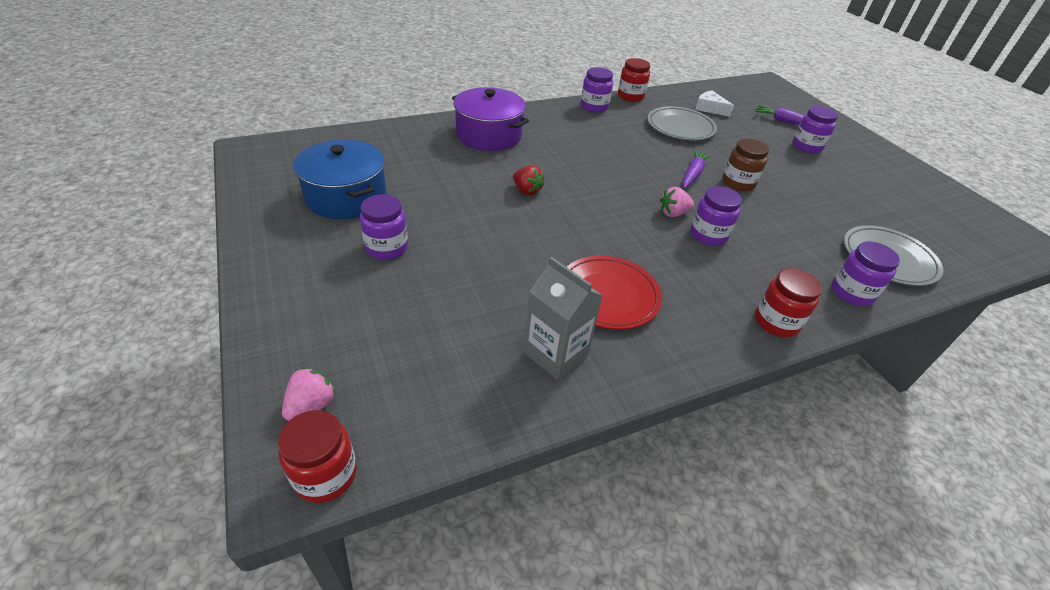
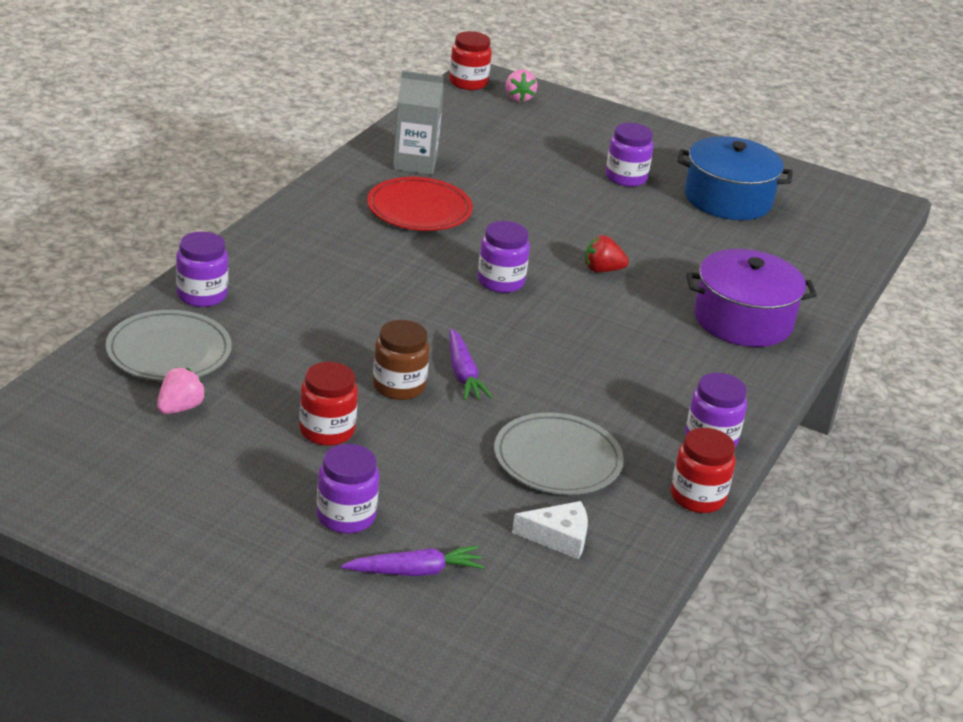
camera: 140 degrees right, 10 degrees down
(673, 213) = (436, 308): pink strawberry -> pink strawberry (180, 408)
(708, 235) = (380, 298): purple jar -> purple jar (500, 282)
(776, 322) = (264, 242): red jar -> red jar (327, 431)

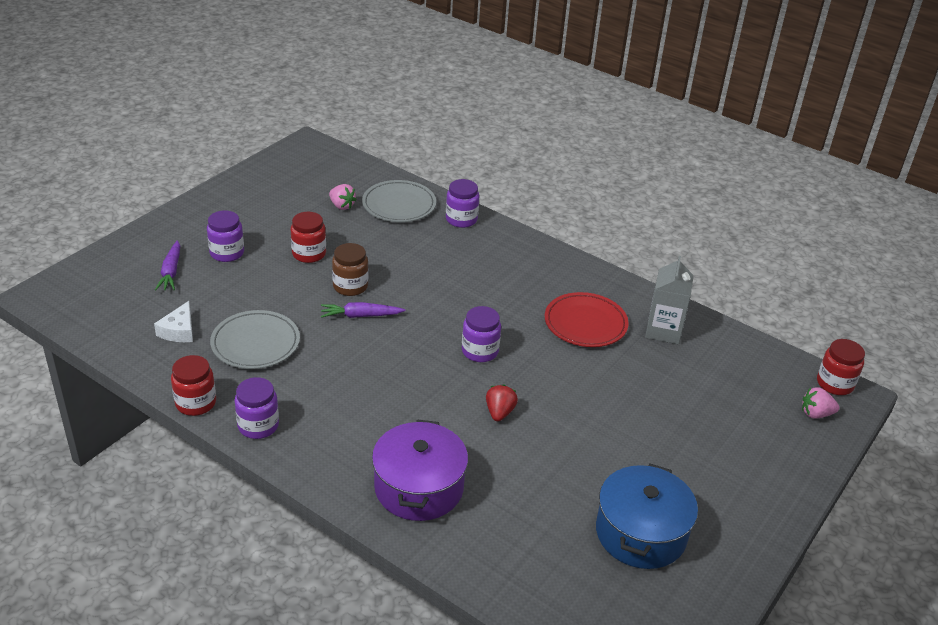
camera: 100 degrees right, 5 degrees up
(626, 178) = (668, 461): purple jar -> none

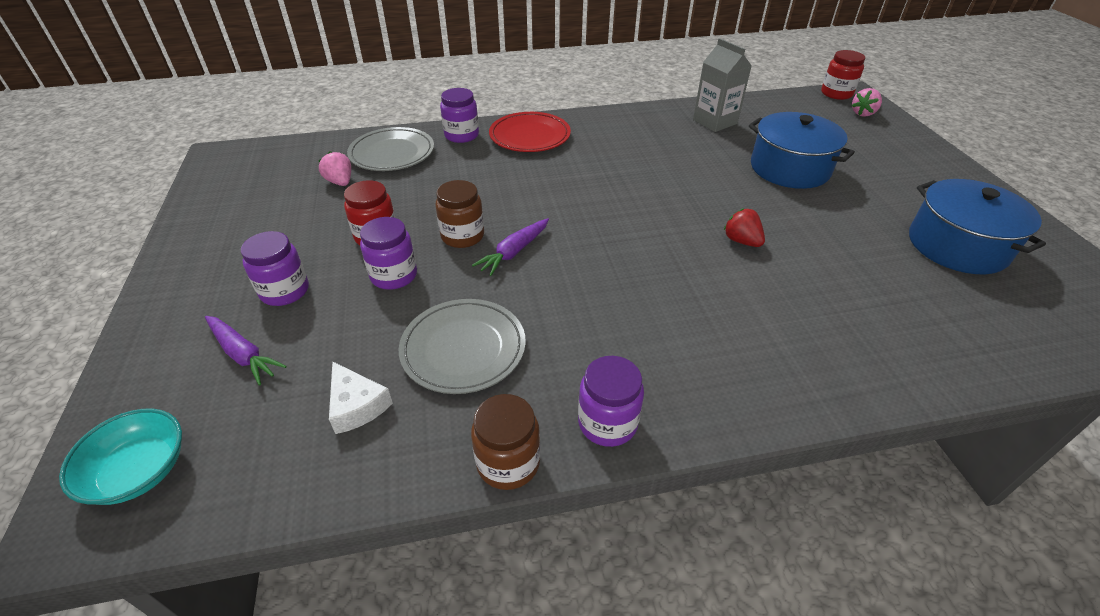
camera: 45 degrees left, 5 degrees up
(80, 292) = (139, 471): none -> turquoise bowl
(196, 403) = (508, 463): red jar -> brown jar
(342, 206) = (340, 182): pink strawberry -> pink strawberry turned 120 degrees counterclockwise
(419, 487) = (813, 345): purple pot -> none
(480, 351) = (647, 211): purple jar -> purple jar (394, 275)
(585, 323) = (669, 147): red plate -> red plate (530, 136)
(641, 401) = (789, 168): none -> blue pot

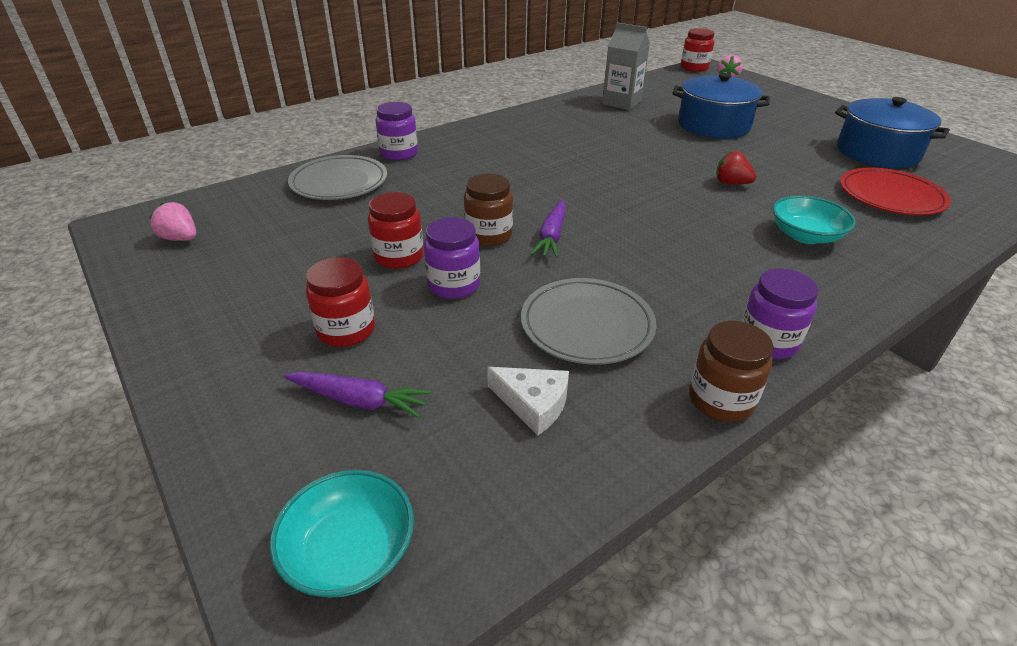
camera: 25 degrees left, 5 degrees down
(285, 291) = (346, 330): purple jar -> red jar
(340, 182) = (306, 219): pink strawberry -> pink strawberry (180, 239)
(530, 136) = (469, 142): red plate -> red plate (890, 196)
(763, 322) = (805, 236): none -> turquoise bowl

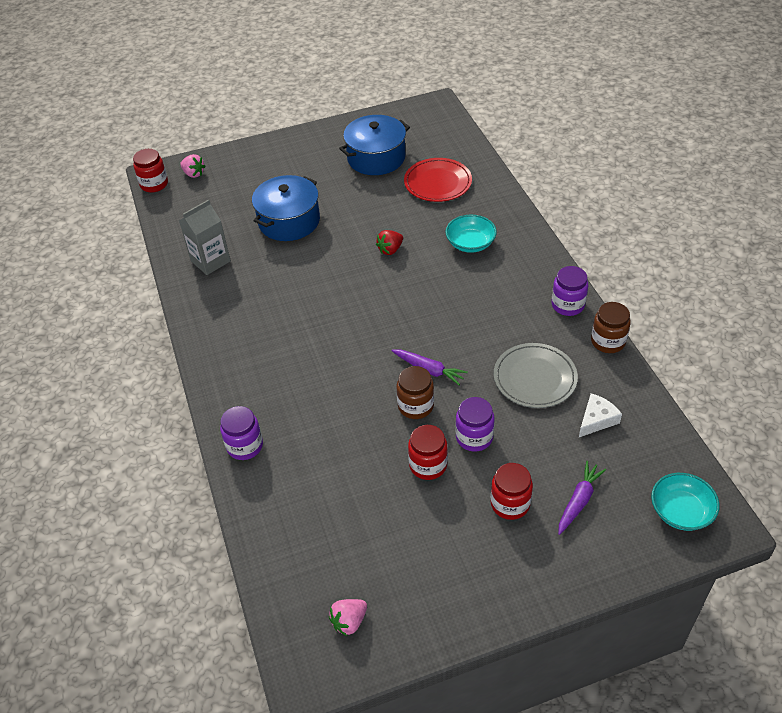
camera: 70 degrees left, 10 degrees up
(339, 182) = (287, 497): grey plate -> none

